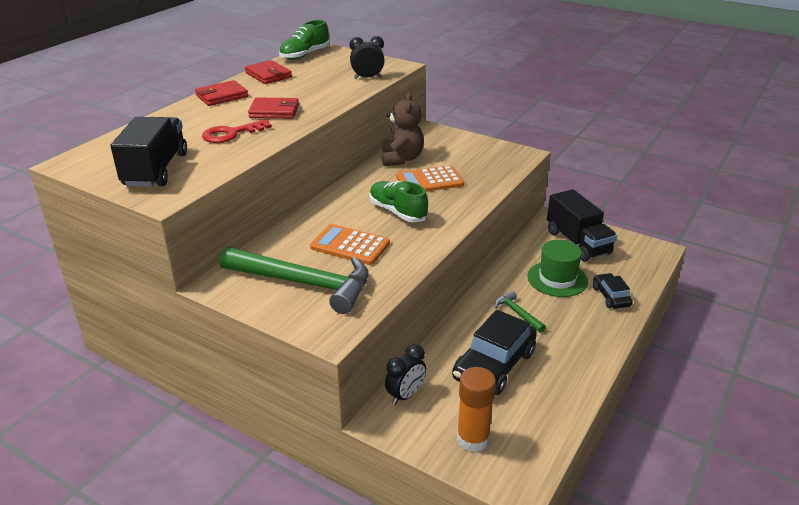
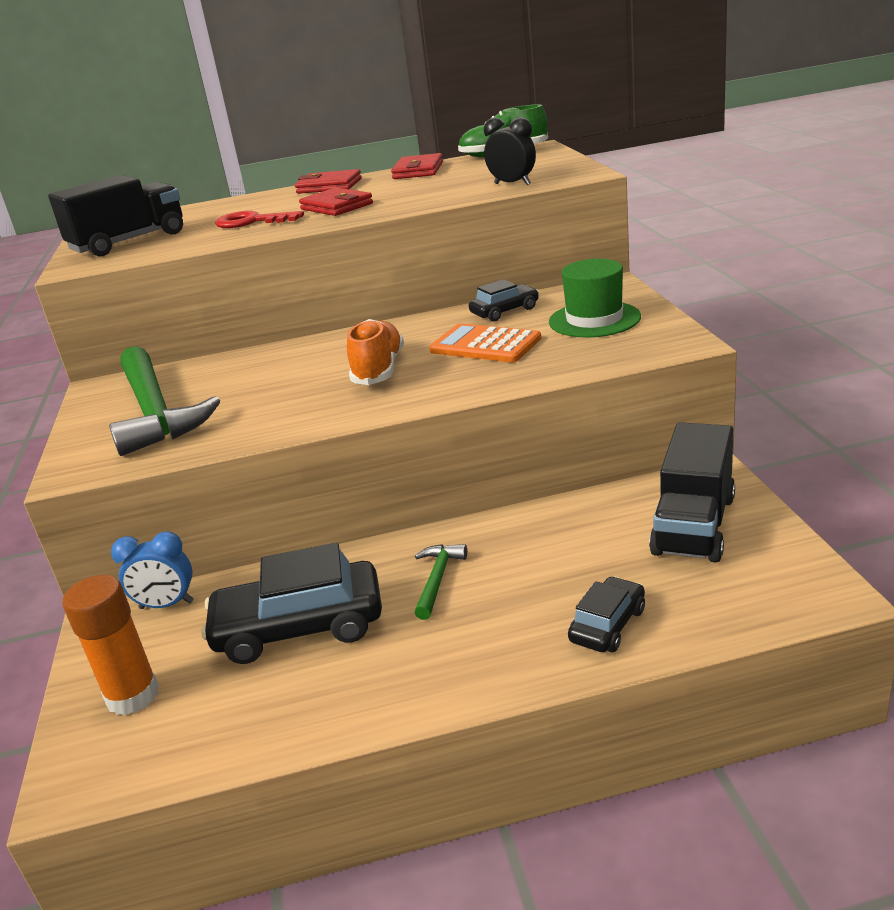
camera: 50 degrees right, 5 degrees down
(350, 245) = (264, 390): orange calculator -> none
(397, 212) = (378, 370): green shoe -> orange shoe
(401, 159) = (505, 311): brown teddy bear -> black car
(405, 395) = (166, 605): black clock -> blue clock
(557, 279) = (570, 561): green hat -> green hat (594, 319)

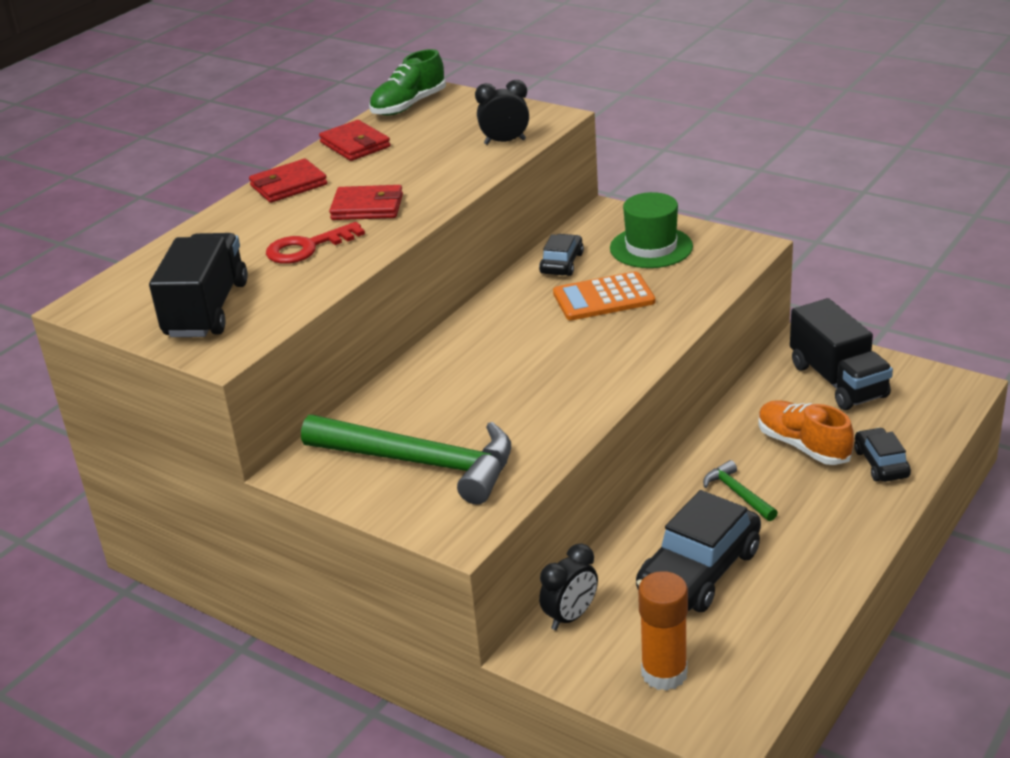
camera: 45 degrees left, 5 degrees up
(166, 605) = (570, 617): blue clock -> black clock
(378, 370) = (554, 350): orange shoe -> orange shoe (803, 446)

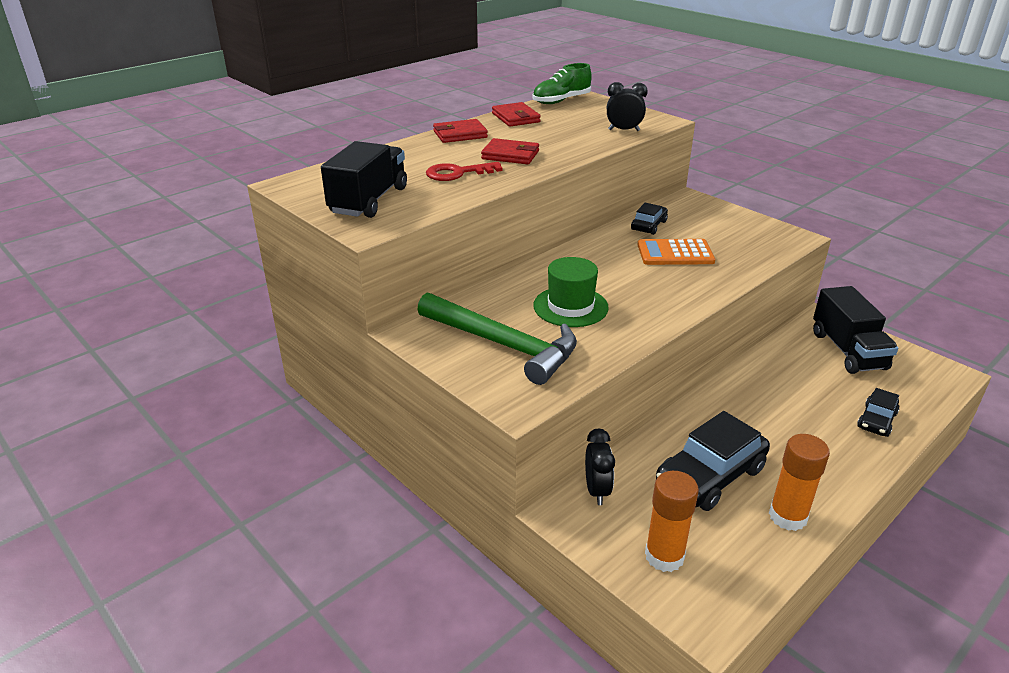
camera: 10 degrees right, 0 degrees up
(570, 617) = (597, 490): black clock -> black clock turned 60 degrees counterclockwise
(651, 247) = (719, 226): green hat -> green hat (570, 306)
(738, 494) = (753, 421): green hammer -> none
(794, 599) = (787, 516): none -> orange glue stick
(803, 446) = (812, 394): orange shoe -> none
(881, 463) = (876, 420): black car -> black car turned 150 degrees counterclockwise

